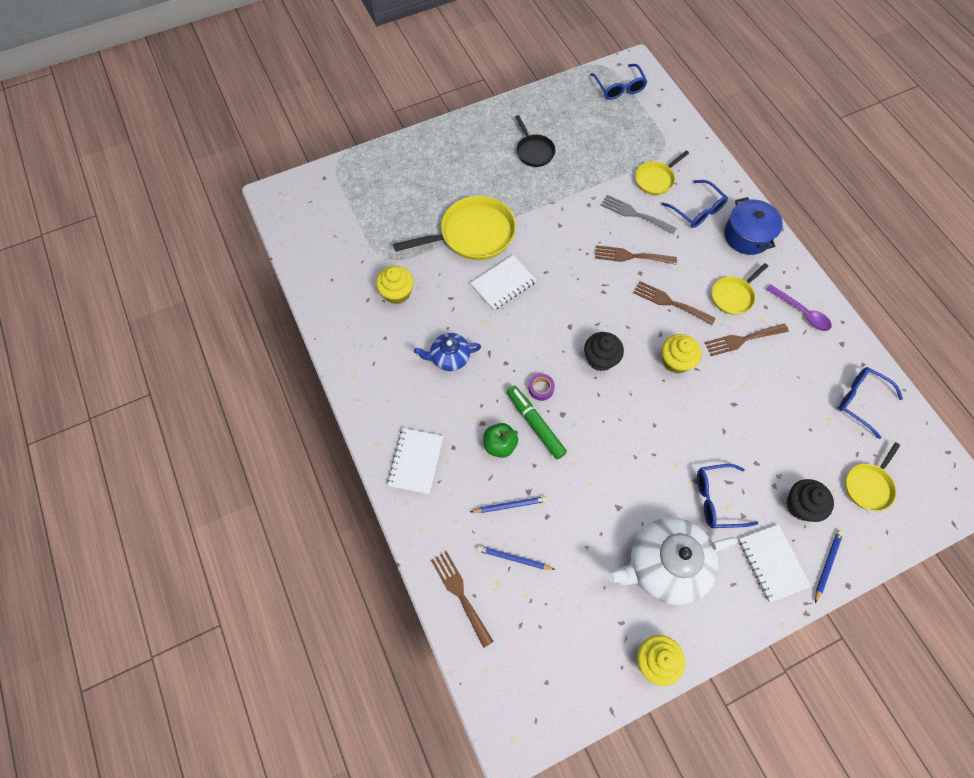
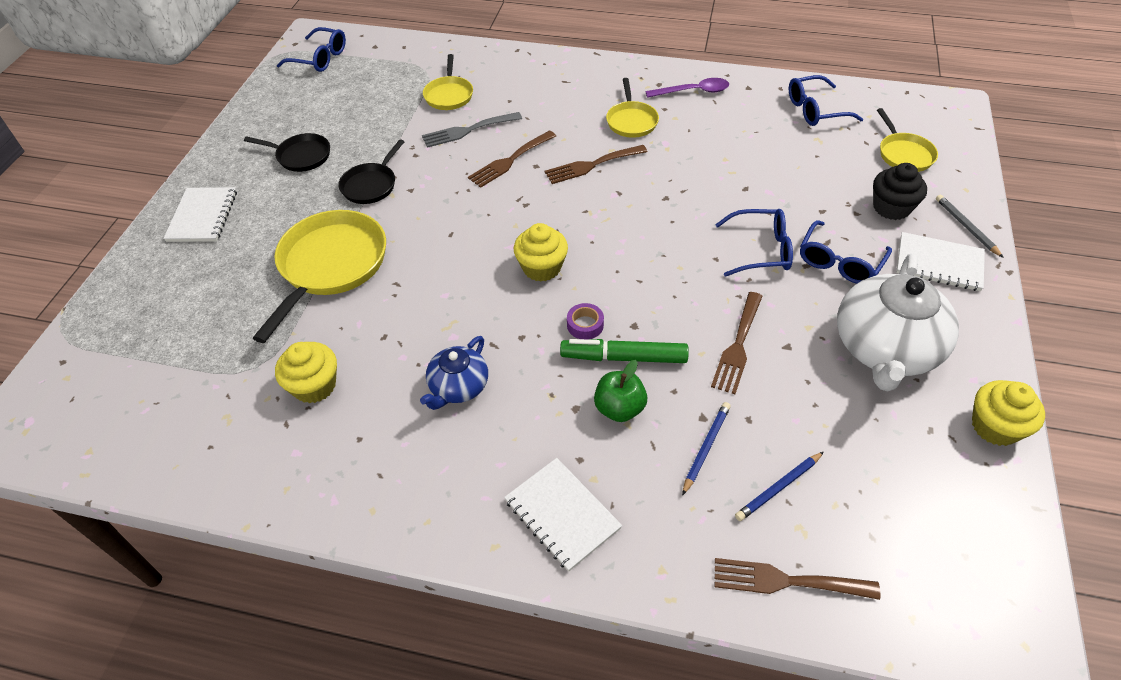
camera: 50 degrees left, 15 degrees down
(503, 283) = (422, 277): white notebook -> white notebook (202, 216)
(545, 203) = (371, 185): none -> black pan
(600, 359) = (600, 253): black cupcake -> none
(676, 361) = (660, 199): yellow cupcake -> yellow cupcake (541, 268)
(697, 210) = (515, 89): blue glasses -> blue glasses (760, 250)
(742, 340) = (683, 142): brown fork -> brown fork (738, 346)
(747, 236) = (579, 76): blue pot -> none
(827, 564) = (966, 227): blue pencil -> grey pencil

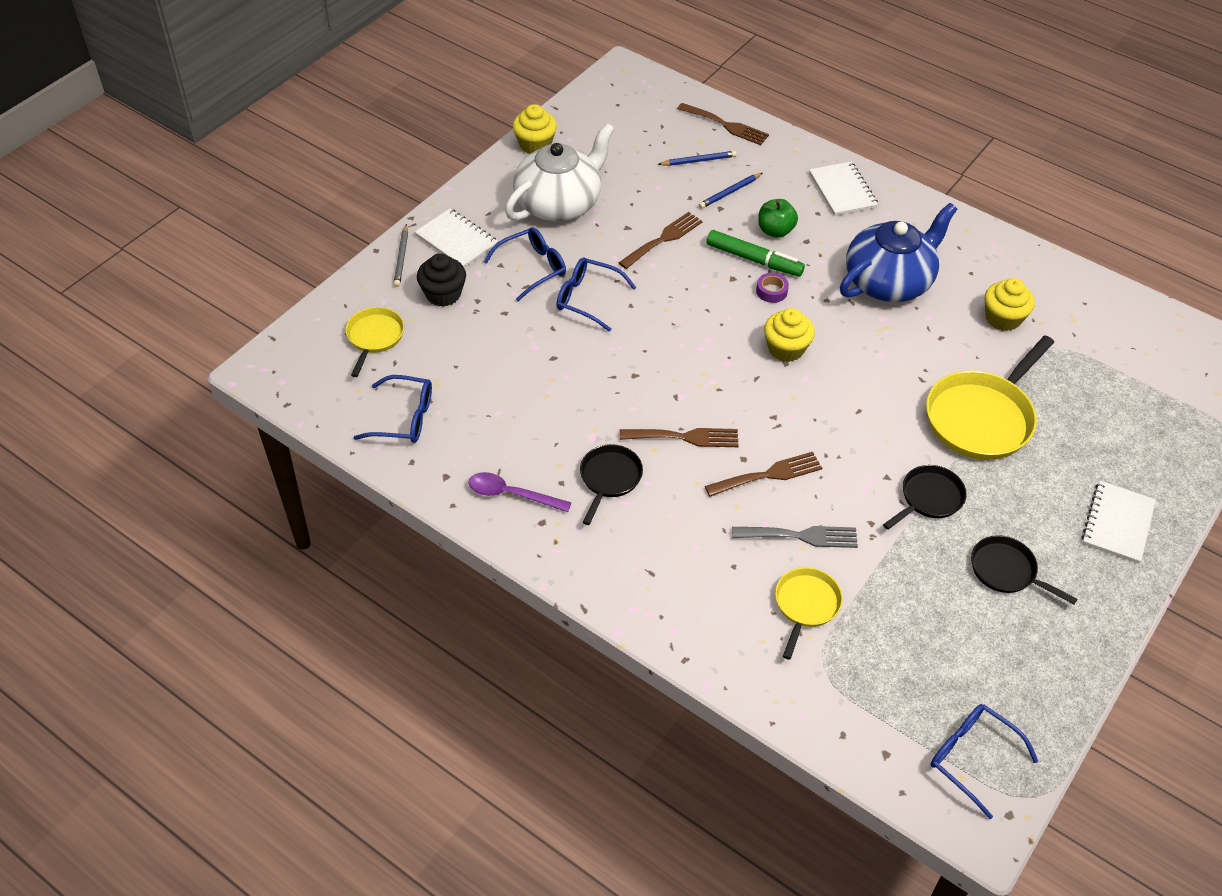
camera: 160 degrees left, 0 degrees up
(458, 387) = (889, 281): blue teapot -> blue teapot, size x1.84
(631, 121) = (609, 479): yellow pan -> black pan

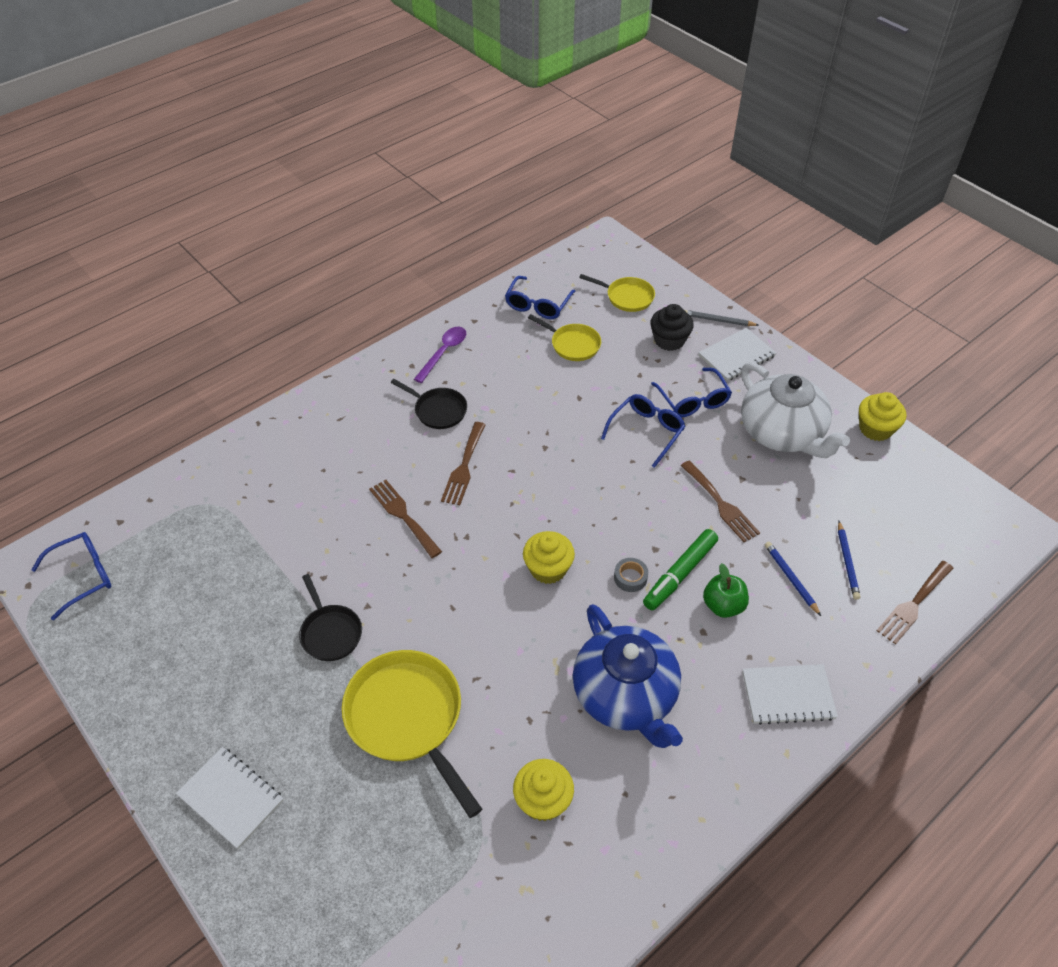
camera: 105 degrees right, 0 degrees up
(768, 475) = (403, 515): brown fork -> brown fork turned 150 degrees clockwise
(771, 291) = (630, 577): purple tape -> grey tape
(801, 536) = (332, 521): grey fork -> none
(805, 605) = (266, 506): yellow pan -> yellow pan (572, 344)
(1006, 571) = (227, 669): black pan -> none

